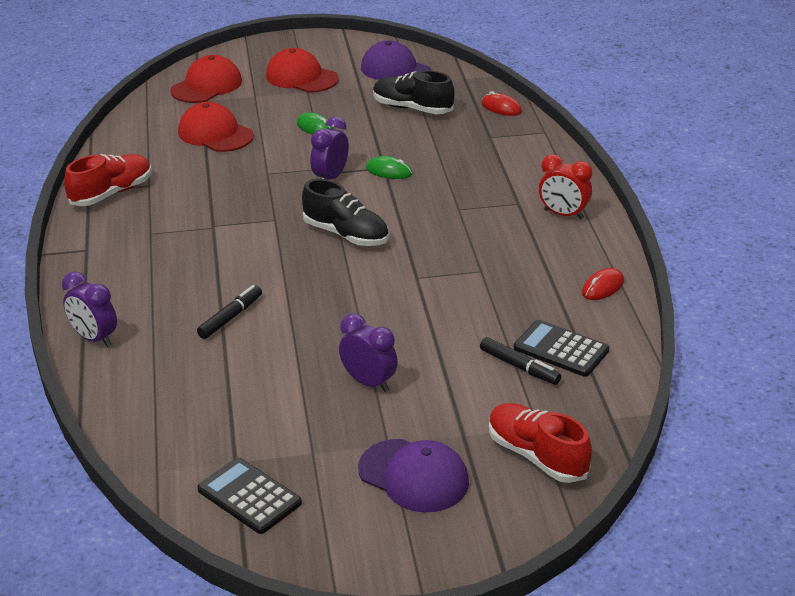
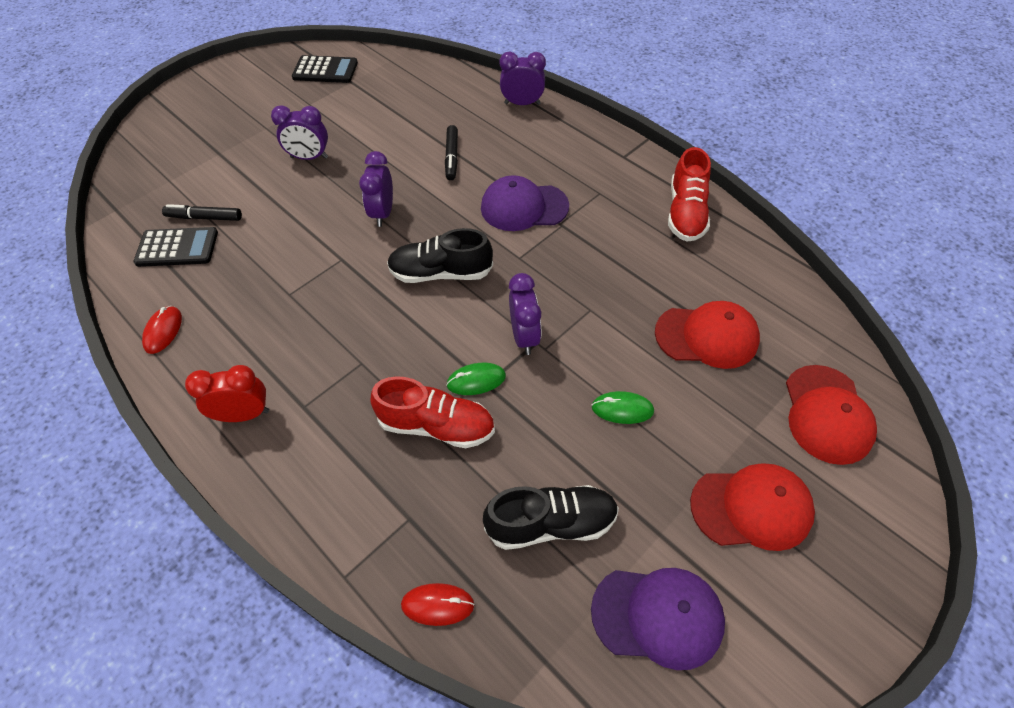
camera: 145 degrees right, 20 degrees up
(347, 297) = (382, 213): none -> purple clock
(414, 476) = (236, 118): purple cap -> purple cap (524, 207)
(537, 456) = (161, 161): red shoe -> red shoe (436, 426)

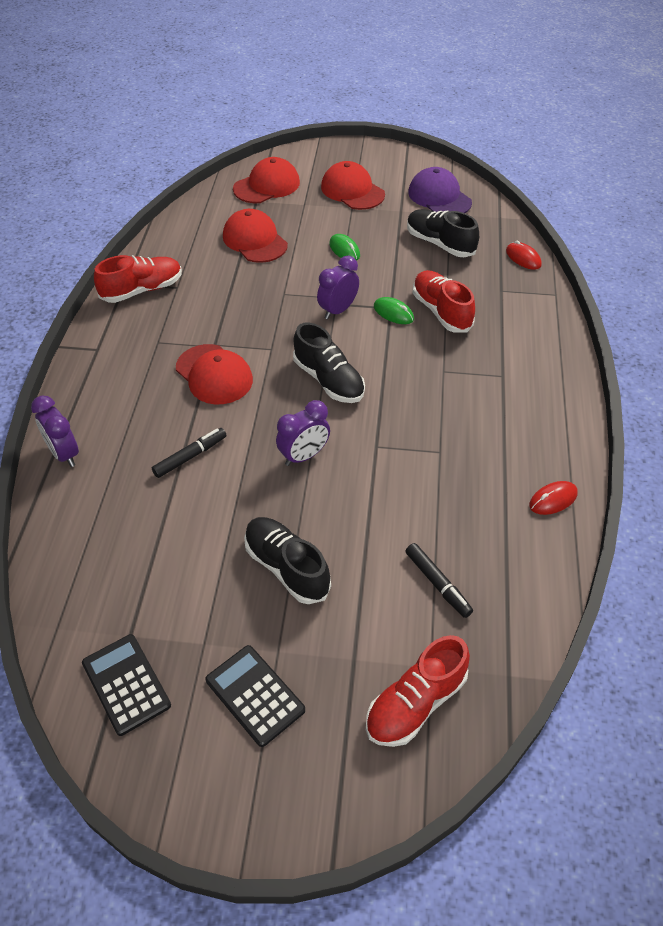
camera: 130 degrees left, 5 degrees down
(163, 162) = (415, 703): none -> red shoe
(177, 248) = (486, 570): black calculator -> black calculator (255, 695)
(244, 414) = (542, 399): red clock -> none
(309, 157) = (287, 567): purple clock -> black shoe
(524, 207) = (214, 374): purple cap -> red cap

